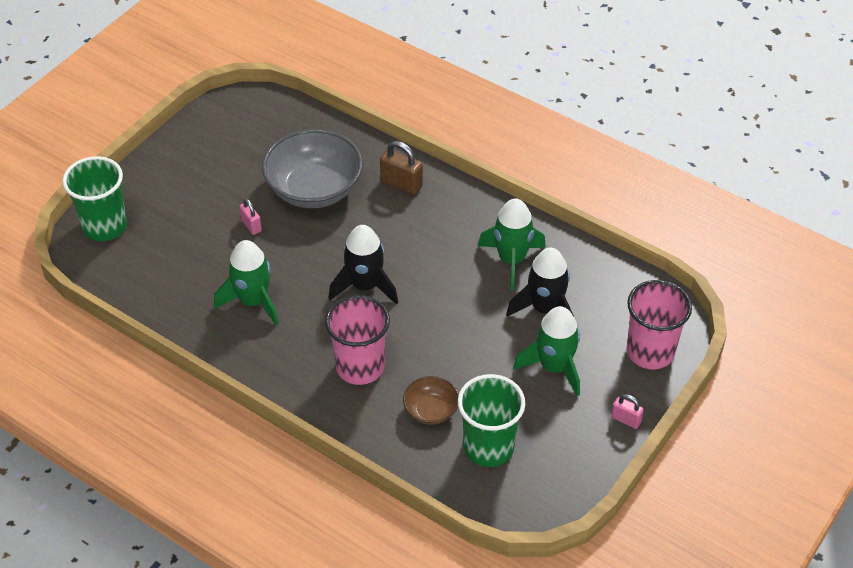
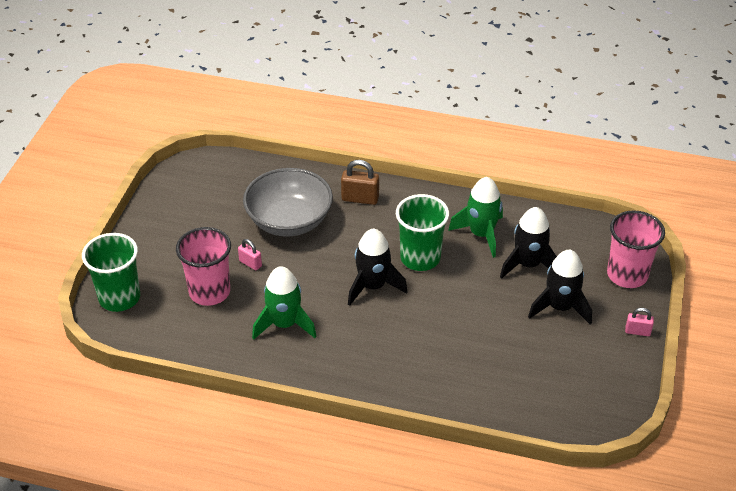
camera: 20 degrees left, 5 degrees down
(360, 367) = (403, 351): pink cup -> pink cup (209, 292)
(431, 410) = (481, 369): brown bowl -> none
(488, 447) = (543, 384): green cup -> green cup (420, 258)
(554, 367) = (560, 307): green rocket -> black rocket

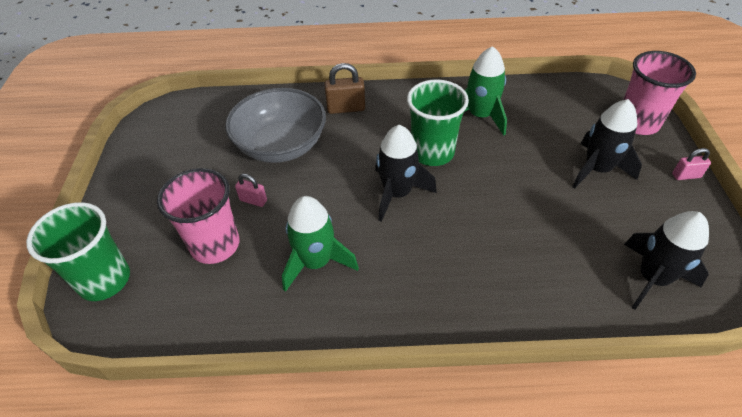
camera: 15 degrees left, 5 degrees up
(528, 264) = (541, 134): black rocket -> black rocket (652, 278)

